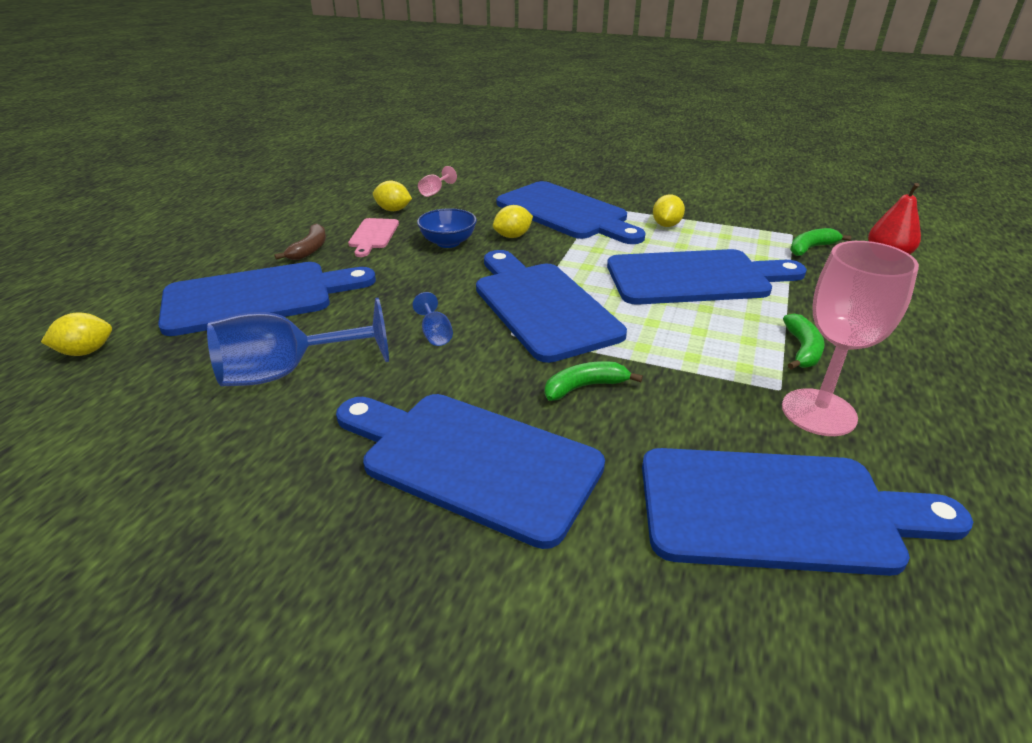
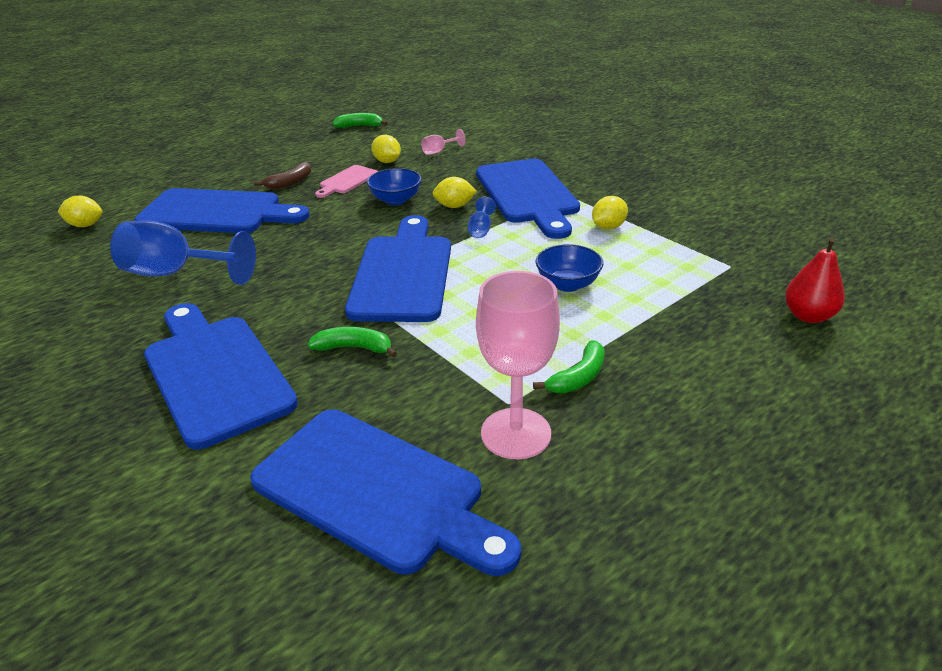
camera: 30 degrees right, 0 degrees up
(435, 334) = (298, 274): blue goblet -> blue goblet (480, 230)
(695, 278) = (567, 284): blue cutting board -> blue bowl
(811, 248) = (731, 285): green banana -> green banana (359, 126)

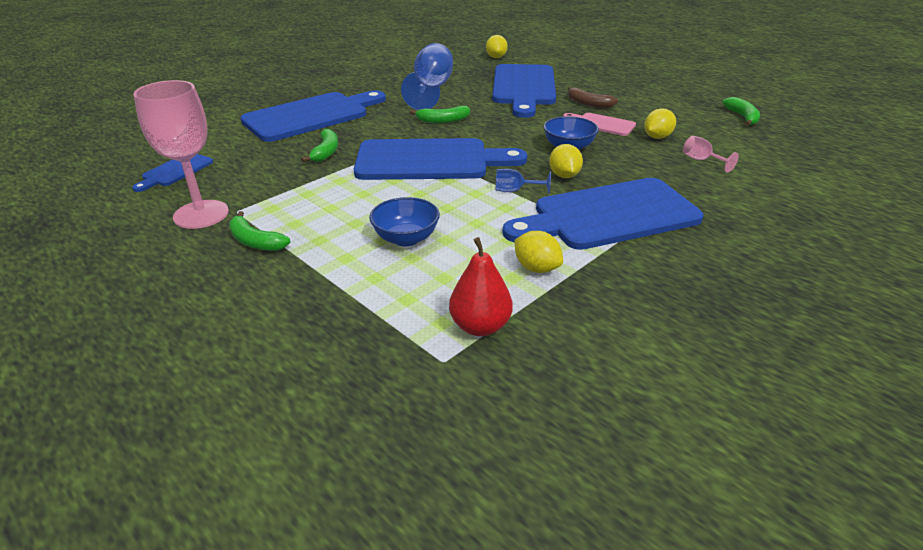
camera: 85 degrees right, 0 degrees up
(291, 265) = (443, 120): none -> green banana
(376, 492) = (175, 171): blue cutting board -> blue cutting board, size x0.47
(808, 316) = (312, 415): red pear -> red pear (480, 326)

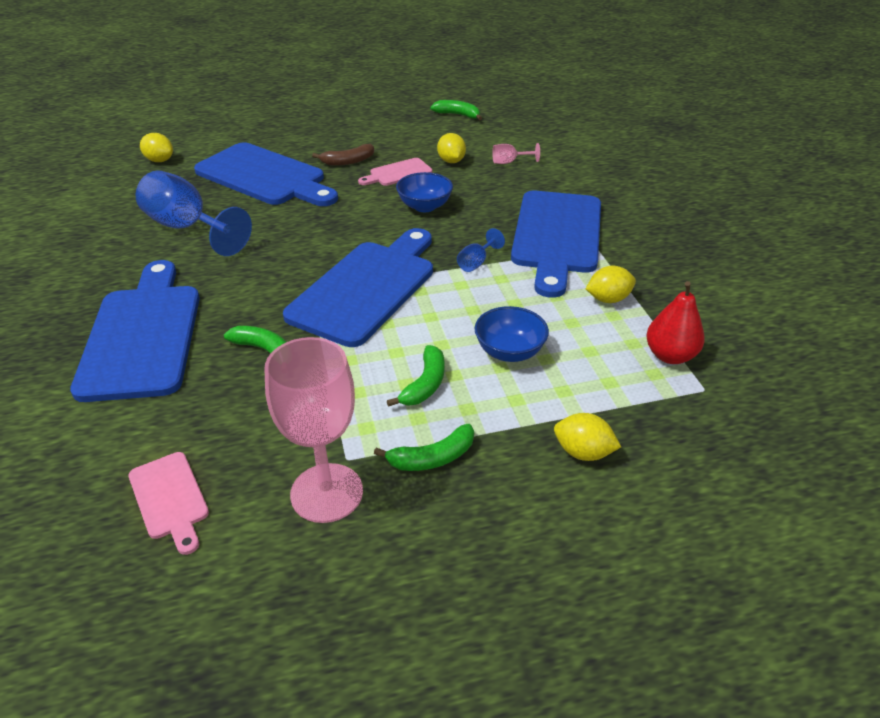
camera: 60 degrees left, 5 degrees up
(175, 171) = (170, 499): blue cutting board -> pink cutting board
(443, 120) = (281, 249): green banana -> green banana (425, 384)
(564, 175) = (473, 229): yellow lemon -> yellow lemon (583, 452)

